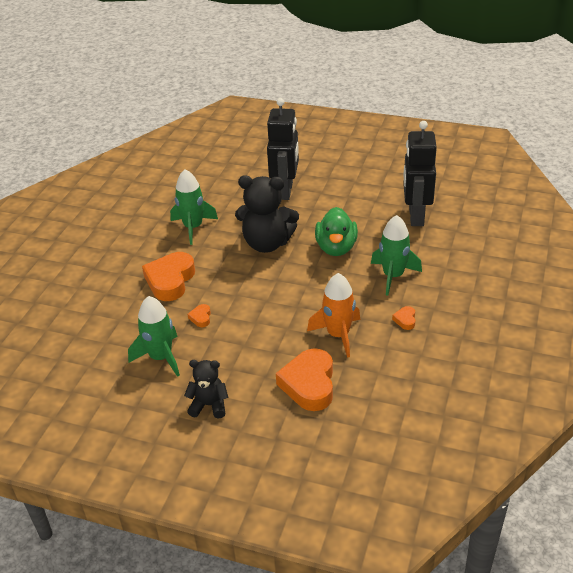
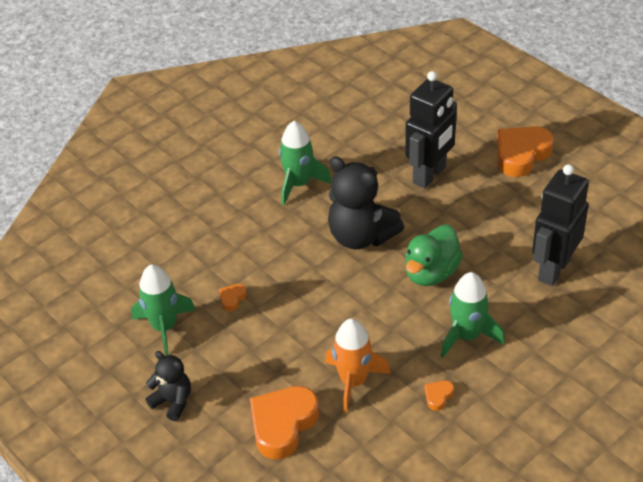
camera: 30 degrees right, 5 degrees up
(170, 280) = (232, 241): orange heart -> orange heart (521, 155)

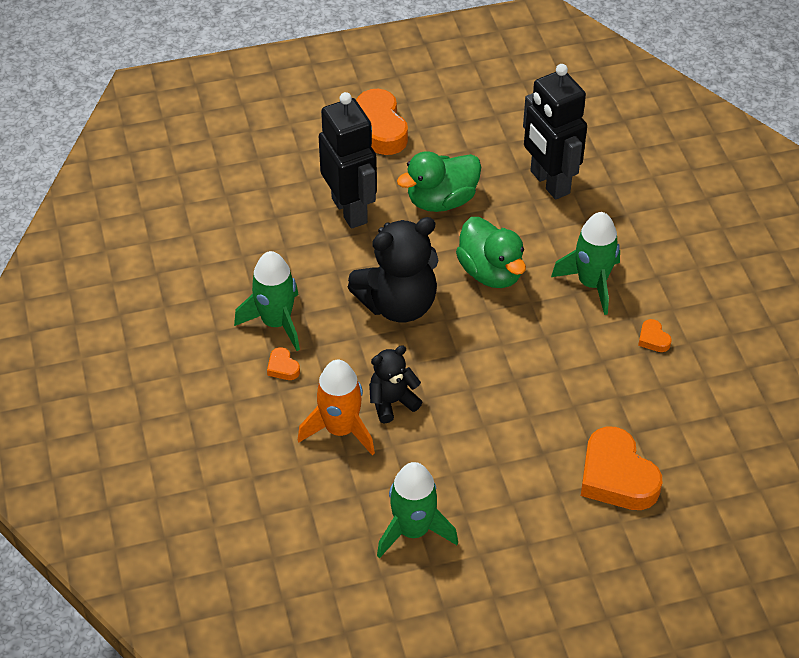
camera: 65 degrees left, 5 degrees up
(173, 402) = (528, 562): black teddy bear -> black teddy bear (392, 402)
(232, 298) = (412, 452): orange heart -> orange heart (283, 367)
(353, 381) = (595, 396): orange rocket -> orange rocket (340, 429)
(480, 217) = (441, 200): none -> green duck

